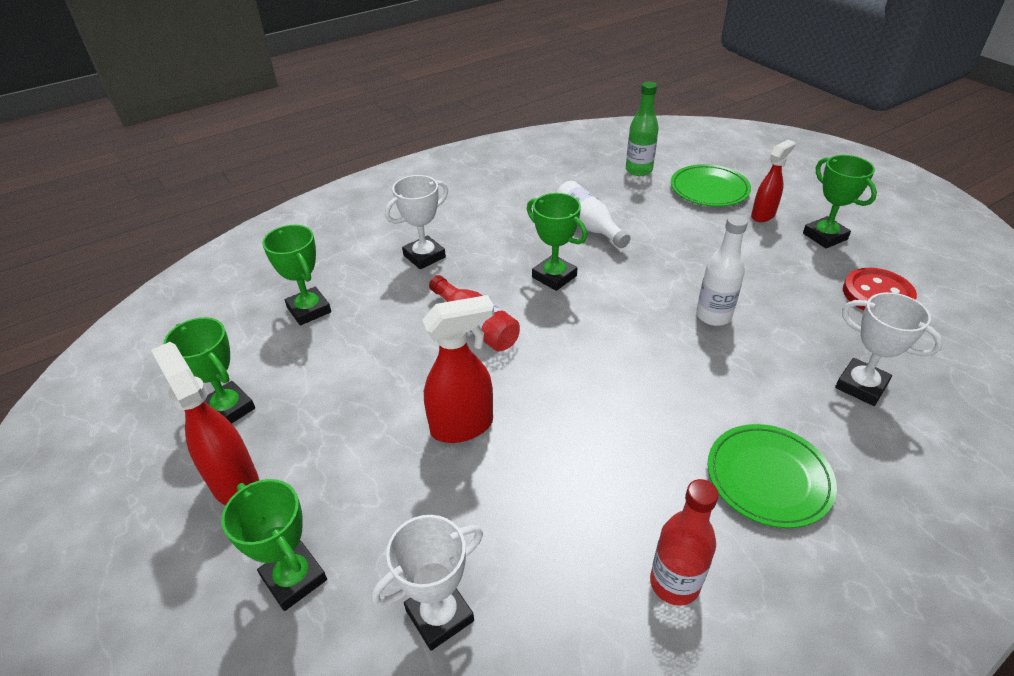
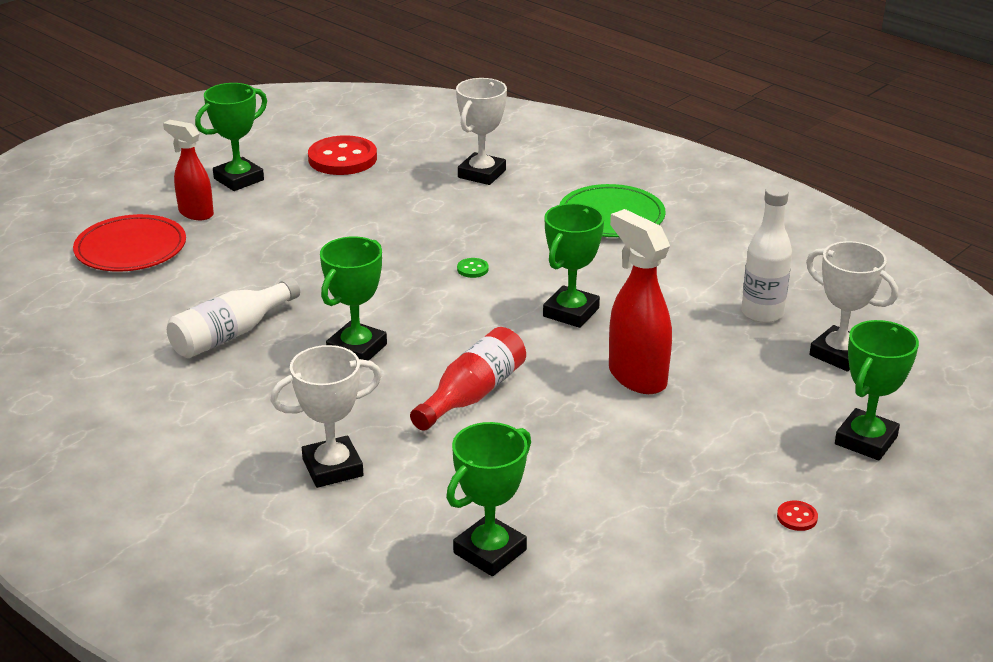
camera: 105 degrees left, 10 degrees down
(228, 409) = (703, 564): green trophy -> green trophy (571, 312)
(234, 482) = (797, 517): red spray bottle -> red button
(424, 256) = (332, 468): white trophy -> white trophy turned 60 degrees counterclockwise
(638, 170) = (74, 304): green bottle -> none
(662, 351) = (472, 269): none -> green button
(674, 583) = (737, 254): red bottle -> none
(709, 189) = (131, 248): green plate -> red plate
(713, 316) = (404, 242): white bottle -> white bottle (762, 313)

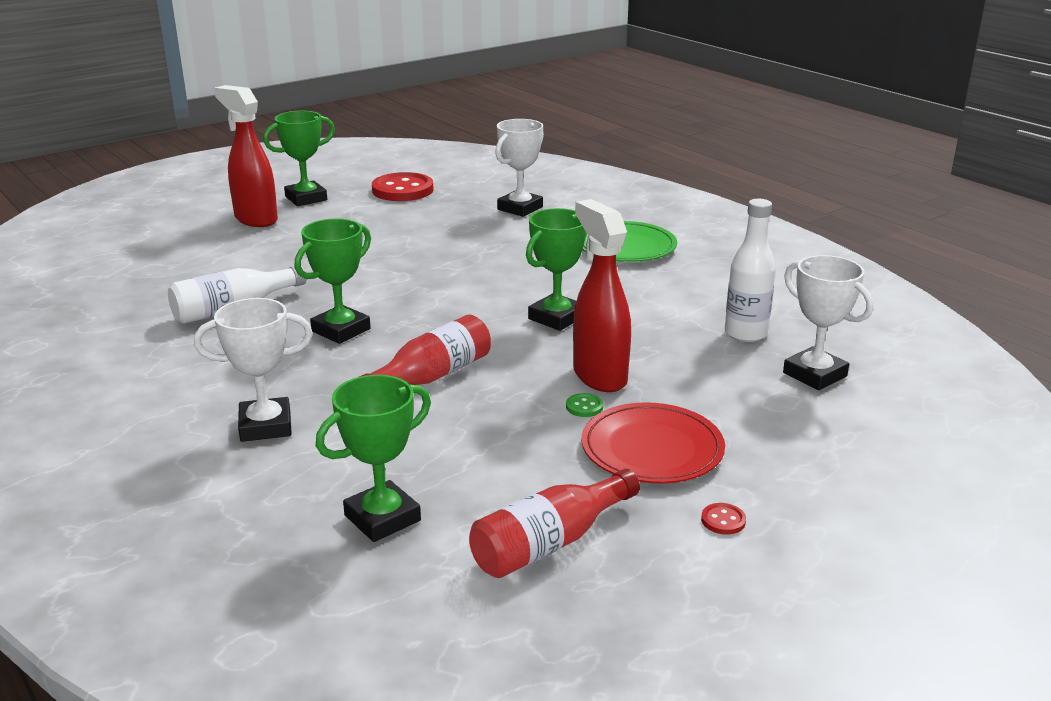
camera: 10 degrees right, 5 degrees down
(131, 248) = (185, 240): red plate -> red plate (652, 449)
(195, 213) = (255, 219): red spray bottle -> red spray bottle, size x1.50
(472, 269) = (478, 277): green button -> green button (584, 407)
(652, 558) = (550, 543): none -> red bottle
(866, 440) = (821, 454): green trophy -> none

